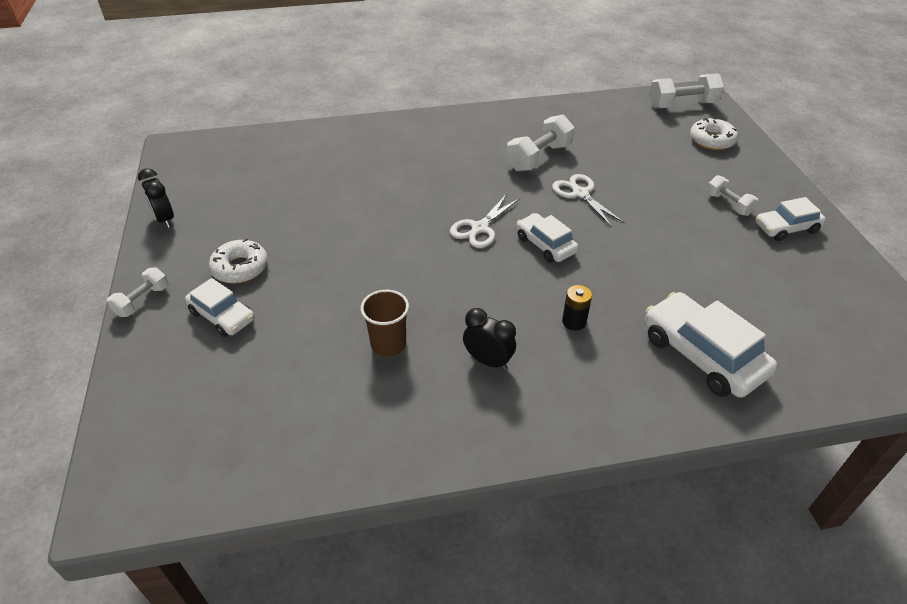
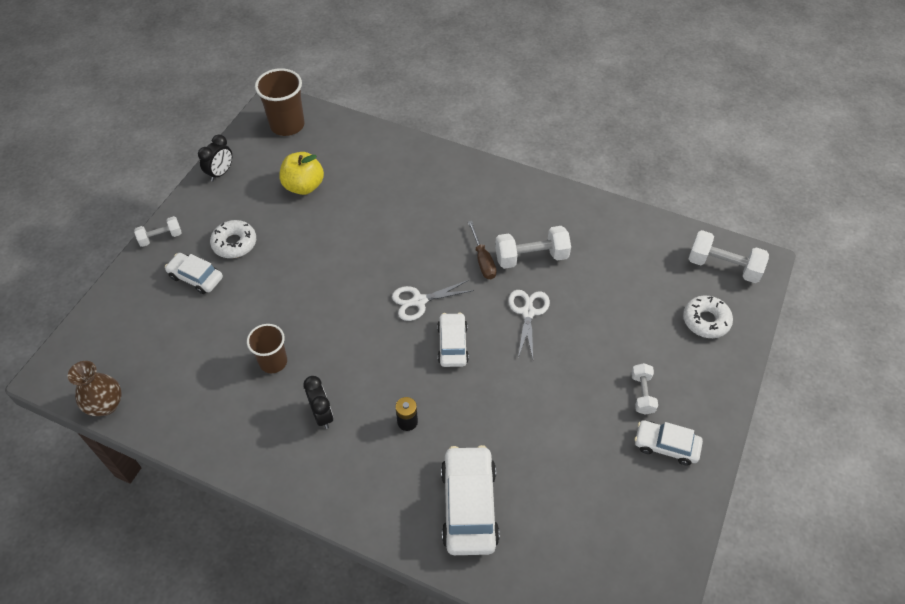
camera: 35 degrees right, 10 degrees up
(165, 219) = (220, 173): black clock -> black clock turned 150 degrees counterclockwise
(205, 157) = (287, 125): none -> brown cup
(222, 316) = (196, 277): white car -> white car turned 135 degrees clockwise
(222, 493) = (106, 405): none -> brown vase
(271, 194) = (304, 186): none -> yellow apple
(501, 176) = (483, 260): none -> brown screwdriver

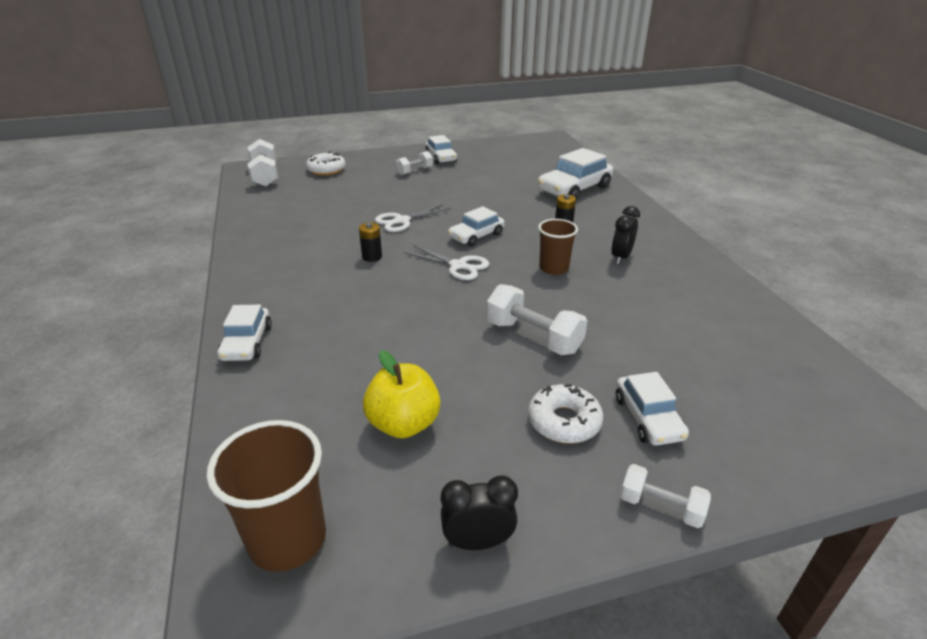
camera: 130 degrees left, 20 degrees down
(106, 405) = (837, 368): brown vase -> none
(273, 362) = (628, 302): brown cup -> brown cup (553, 268)
(436, 158) = (247, 343): none -> white car
(483, 260) = (372, 257): brown screwdriver -> black battery
(531, 257) = (341, 238): white dumbbell -> white dumbbell (533, 337)

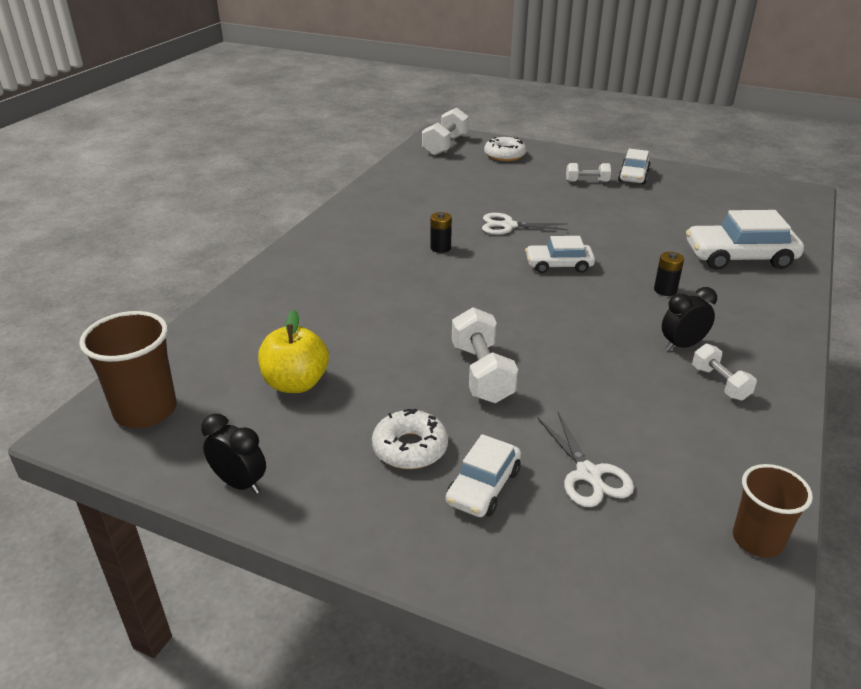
camera: 40 degrees right, 0 degrees up
(247, 343) = (271, 276): white car -> none
(458, 266) = (503, 285): white scissors -> white scissors (588, 474)
(553, 268) = (592, 325): brown cup -> brown cup (757, 540)
(661, 507) = (392, 549): white dumbbell -> white dumbbell (720, 383)

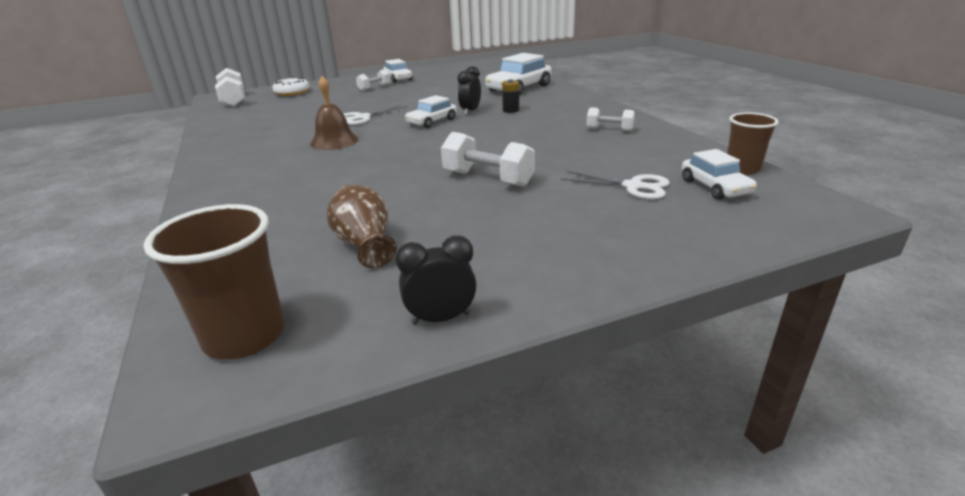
camera: 45 degrees left, 5 degrees down
(296, 383) = (365, 245): yellow apple -> brown vase
(410, 448) = (520, 229): white donut -> none
(440, 248) = (334, 141): black battery -> brown bell
(483, 486) = (598, 220): white car -> white car (715, 187)
(682, 345) = (564, 125): black clock -> black clock (470, 111)

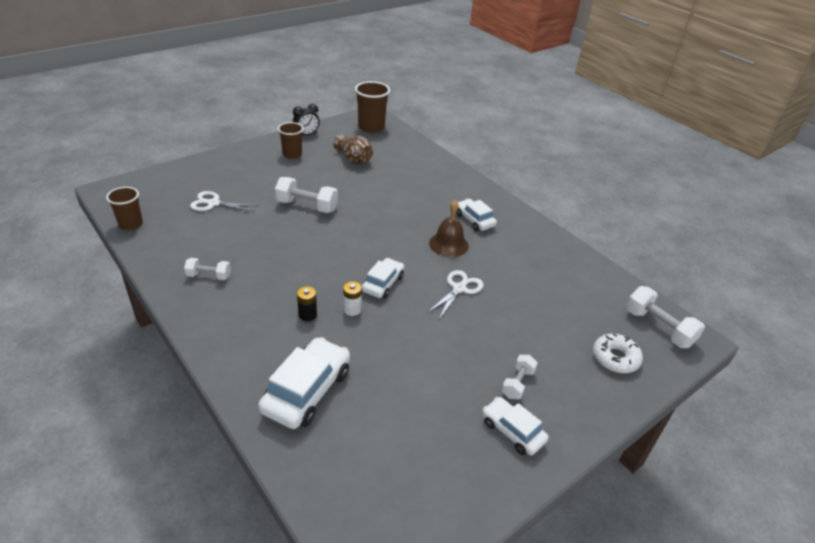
camera: 160 degrees right, 10 degrees up
(470, 111) = (352, 309): black clock -> white battery
(492, 263) = (292, 154): none -> brown cup
(715, 187) = (162, 205): white car -> white car (474, 220)

